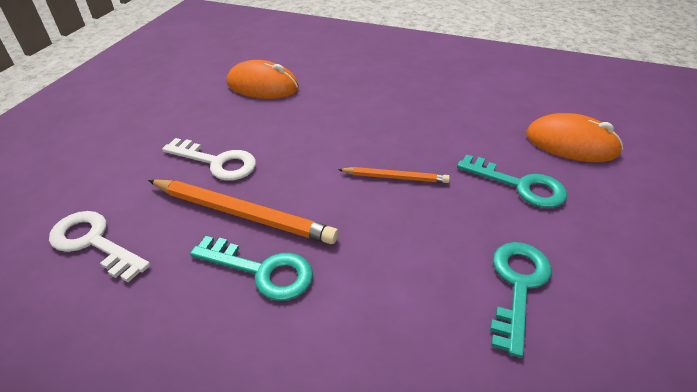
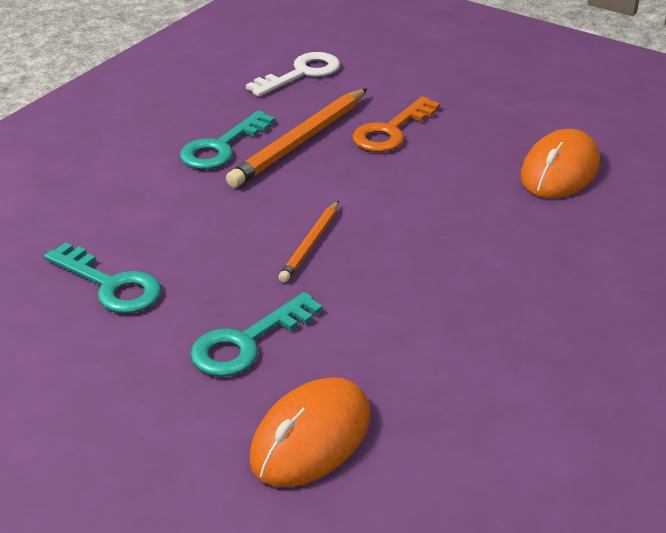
camera: 105 degrees right, 5 degrees down
(217, 162) = (391, 131): white key -> orange key

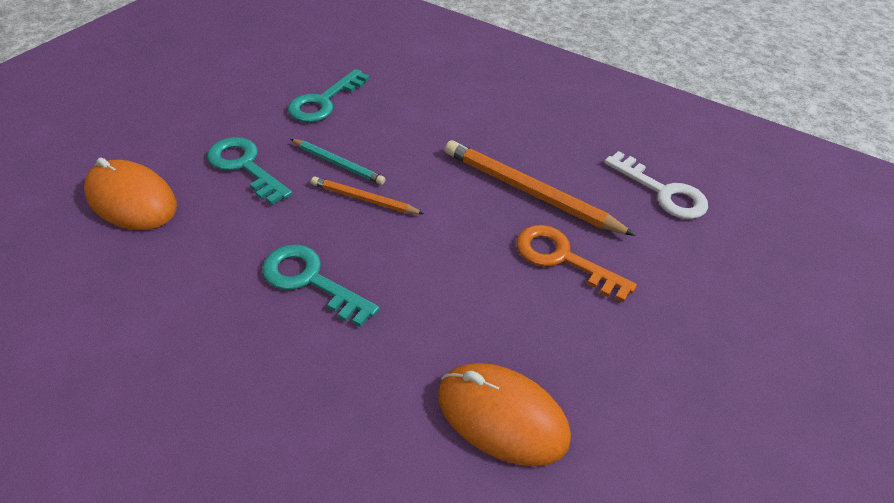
camera: 85 degrees right, 10 degrees up
(222, 147) = (512, 144): turquoise key -> turquoise key (311, 281)
(246, 266) = (338, 164): none -> turquoise pencil

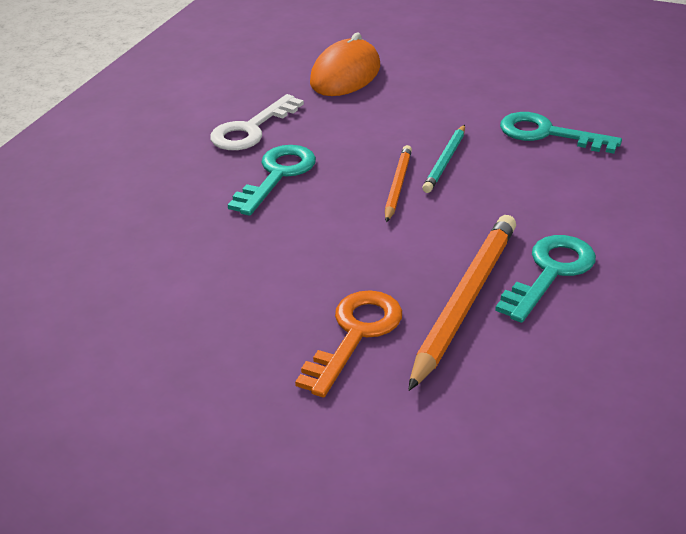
camera: 85 degrees right, 10 degrees down
(245, 166) = (413, 113): turquoise key -> turquoise key (550, 273)
(502, 416) = (139, 303): orange mouse -> none
(662, 192) = (529, 434): white key -> white key (251, 129)

